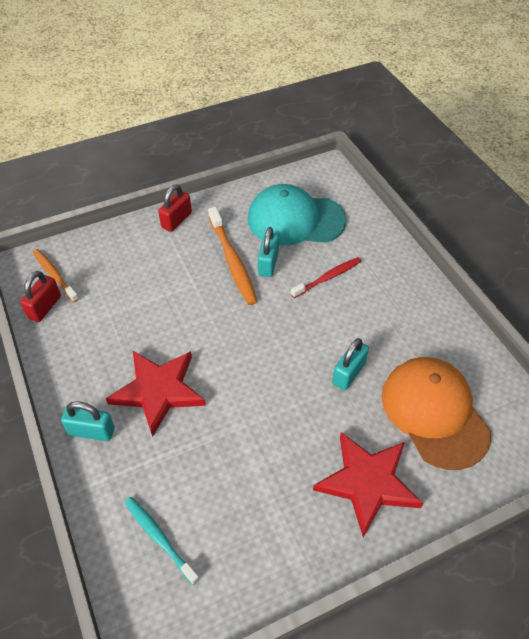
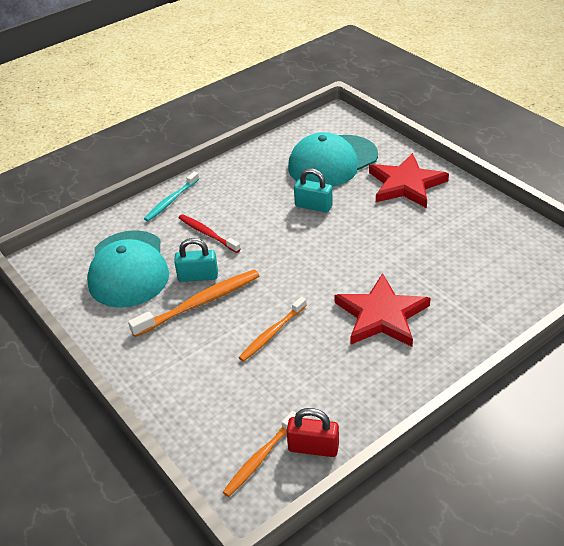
camera: 100 degrees left, 10 degrees down
(91, 431) = (445, 348): turquoise padlock -> none
(159, 537) = (511, 277): turquoise toothbrush -> turquoise toothbrush (171, 201)
(174, 303) = (272, 334): none -> orange toothbrush
(176, 220) = (142, 367): red padlock -> none
(434, 413) = (332, 161): orange cap -> turquoise cap

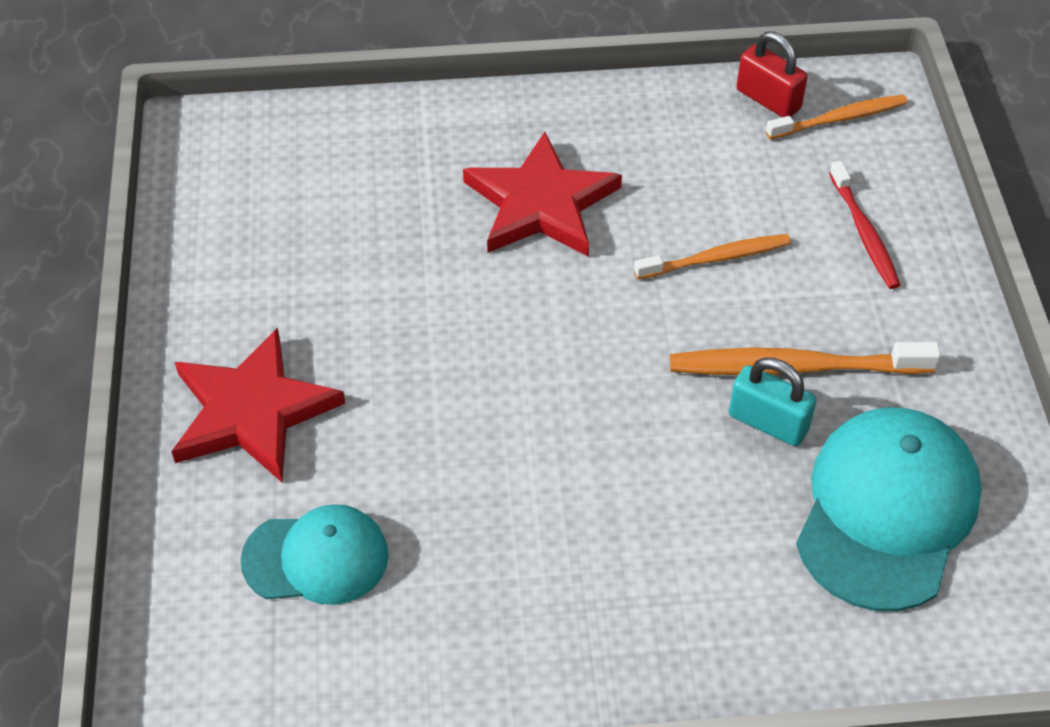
camera: 150 degrees left, 10 degrees up
(171, 201) = (717, 651): turquoise toothbrush -> none
(207, 233) = (696, 511): red toothbrush -> red toothbrush (864, 233)
(313, 206) = (456, 461): turquoise padlock -> none
(332, 161) = (316, 558): turquoise cap -> turquoise cap, size x0.62

